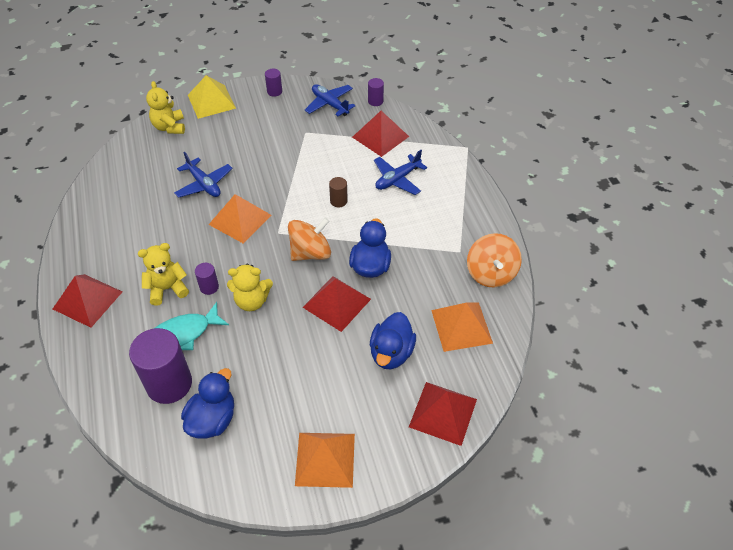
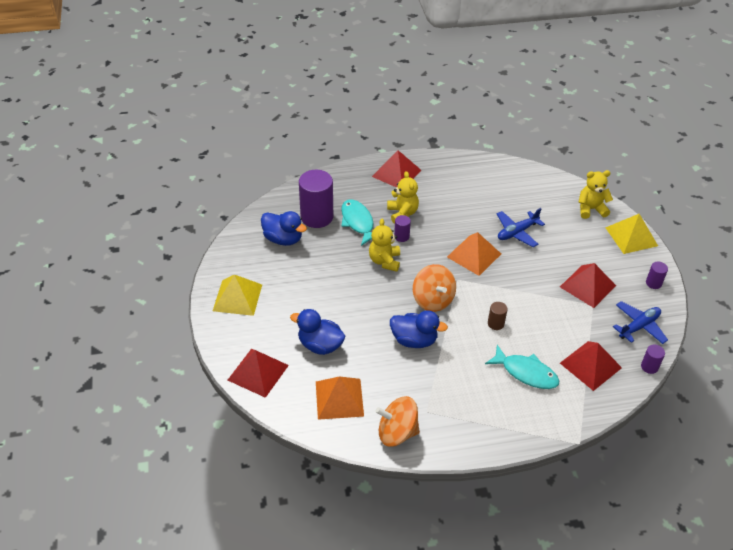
camera: 95 degrees right, 5 degrees down
(325, 459) = (237, 297): orange pyramid -> yellow pyramid
(337, 303) = (376, 314): red pyramid -> red pyramid (587, 286)
(397, 179) = (526, 373): blue plane -> turquoise fish

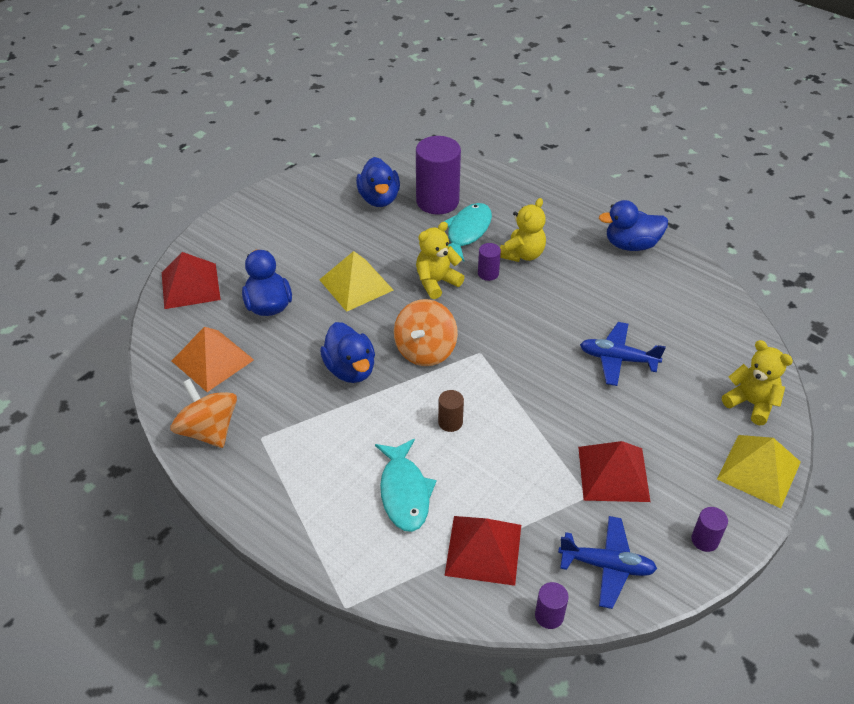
camera: 50 degrees right, 0 degrees up
(237, 297) = (269, 217): yellow pyramid -> yellow pyramid (356, 284)
(396, 173) = (576, 215): red pyramid -> none
(442, 170) = (631, 245): none -> blue duck
(474, 255) = (533, 344): orange pyramid -> none

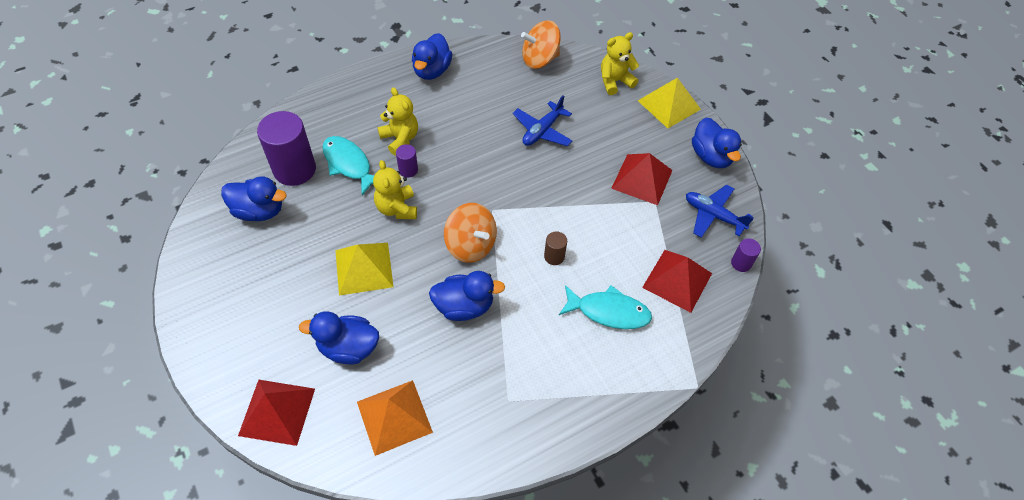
camera: 70 degrees left, 10 degrees up
(209, 430) = (481, 442): orange spinning top -> orange spinning top (540, 59)
(607, 566) = (713, 215): blue plane -> blue plane turned 90 degrees counterclockwise
(704, 540) = (711, 156): purple cylinder -> blue duck

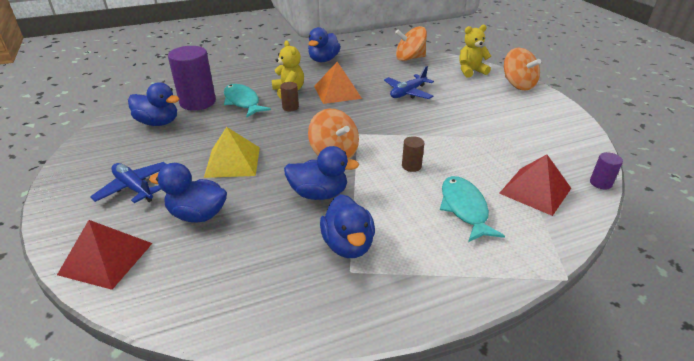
camera: 10 degrees right, 20 degrees down
(394, 416) = (224, 274): orange pyramid -> orange pyramid (337, 92)
(397, 208) = (274, 128): yellow teddy bear -> none
(408, 170) = (290, 107): purple cylinder -> brown cylinder
(609, 312) = (464, 208): turquoise fish -> turquoise fish turned 120 degrees counterclockwise
(642, 179) = (495, 123): red pyramid -> none
(669, 104) = (518, 84): yellow pyramid -> orange spinning top
(711, 156) = (559, 114): blue duck -> blue duck (348, 245)
(713, 215) = (566, 149): blue plane -> blue plane (134, 188)

